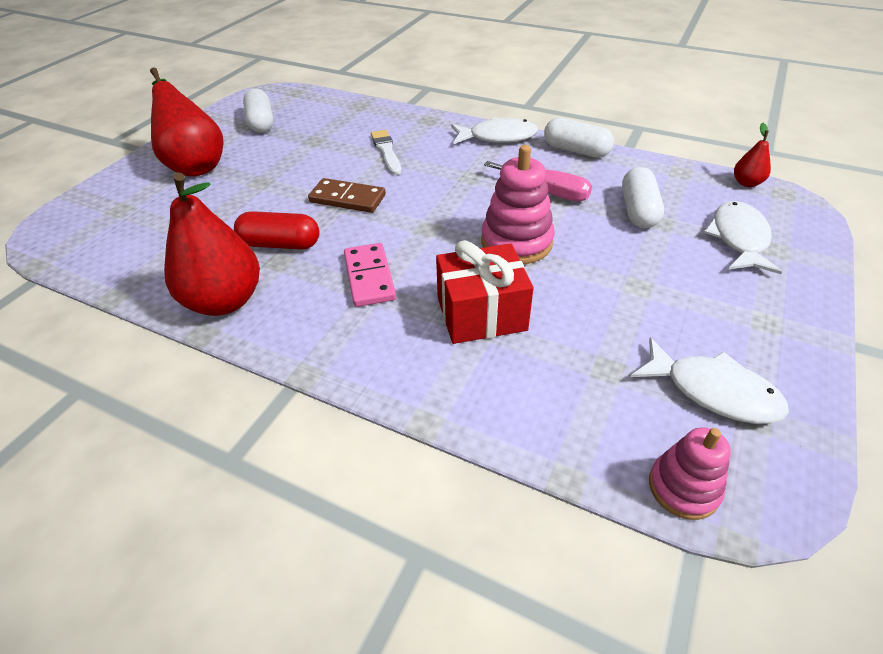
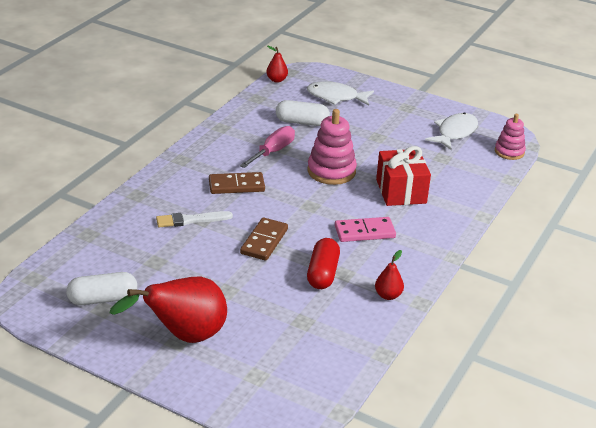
camera: 90 degrees left, 10 degrees down
(225, 301) = (388, 295): red pear -> red pear, size x0.46
(460, 172) = (236, 185): none -> brown domino
(498, 137) = (183, 163): white fish -> none
(576, 150) = (216, 132): white capsule -> none

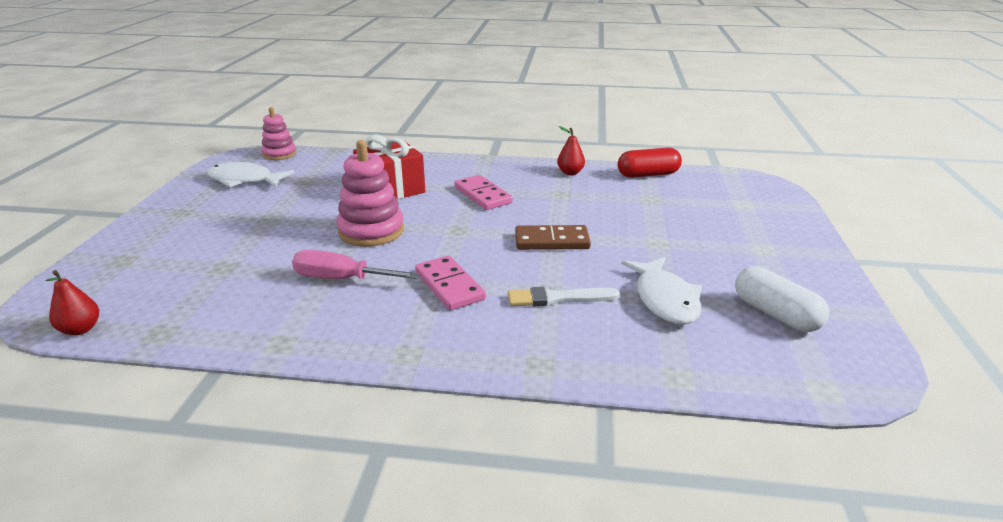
camera: 110 degrees left, 5 degrees down
(184, 336) = (751, 247): red pear -> none
(191, 220) = (558, 298): white brush -> white brush turned 120 degrees clockwise
(236, 185) = (449, 286): brown domino -> pink domino
(302, 122) = (243, 275): white capsule -> none
(323, 273) = (572, 202): red capsule -> red capsule (648, 175)
(336, 97) = (152, 264): white fish -> white fish (665, 299)

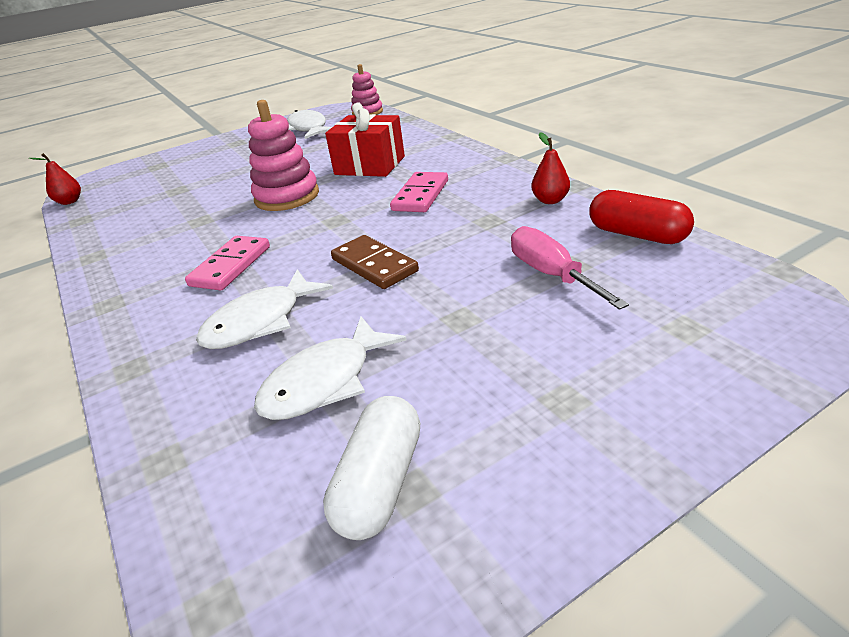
camera: 55 degrees right, 5 degrees up
(341, 279) = (199, 227): pink screwdriver -> pink screwdriver (552, 274)
(558, 298) = (260, 321): white brush -> white fish

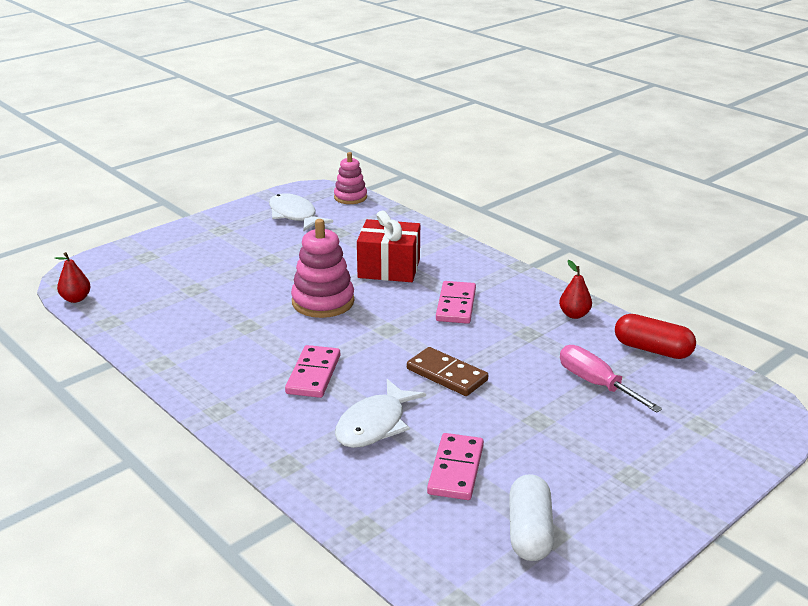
camera: 15 degrees left, 5 degrees down
(325, 381) = (456, 469): white fish -> pink domino

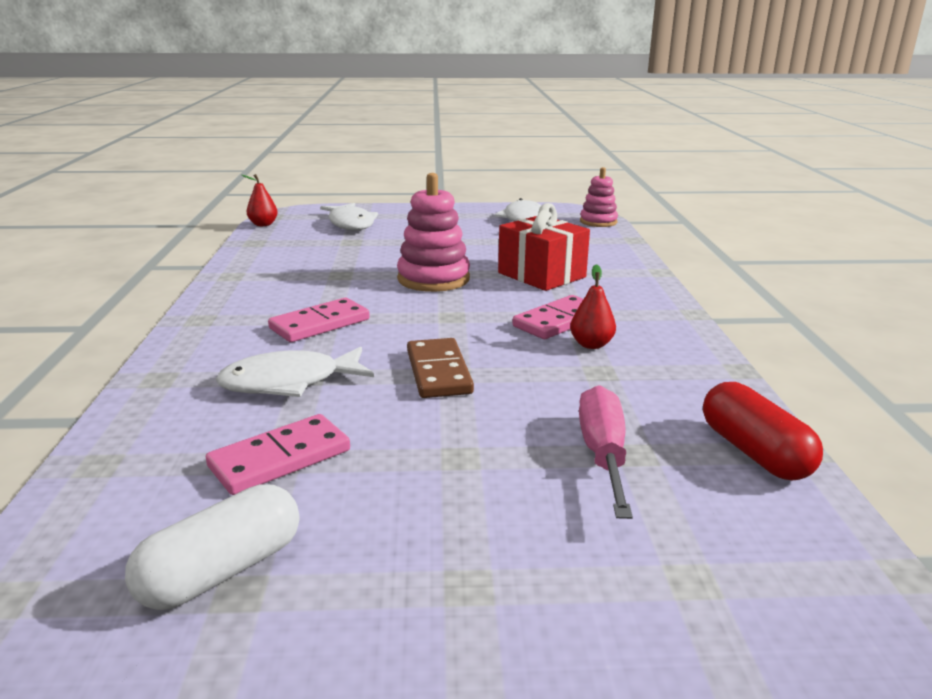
camera: 40 degrees right, 5 degrees down
(157, 269) = (350, 224): none -> white fish
(574, 315) = (692, 376): red pear -> red pear (591, 344)

